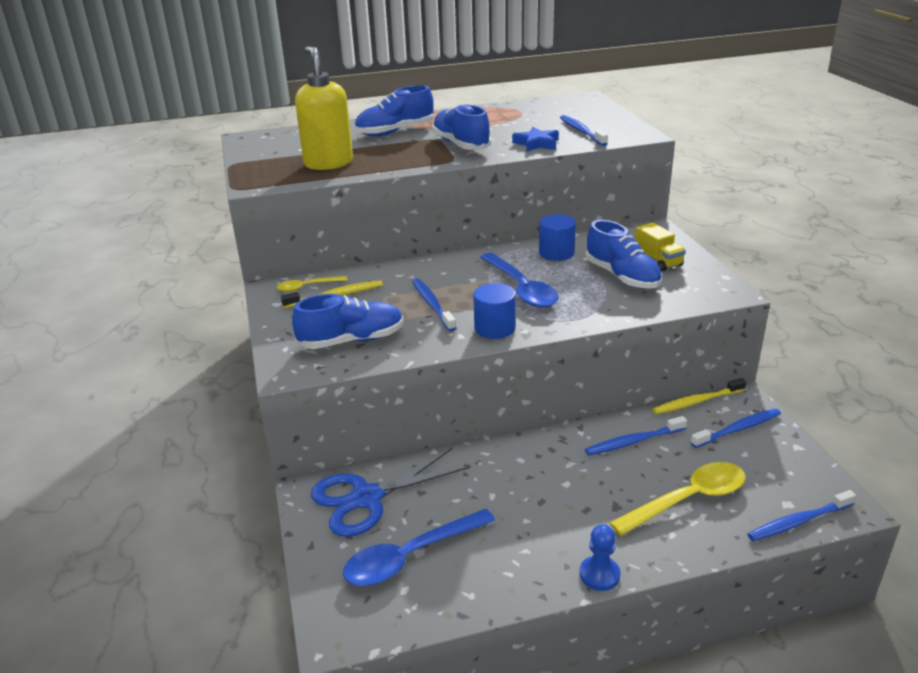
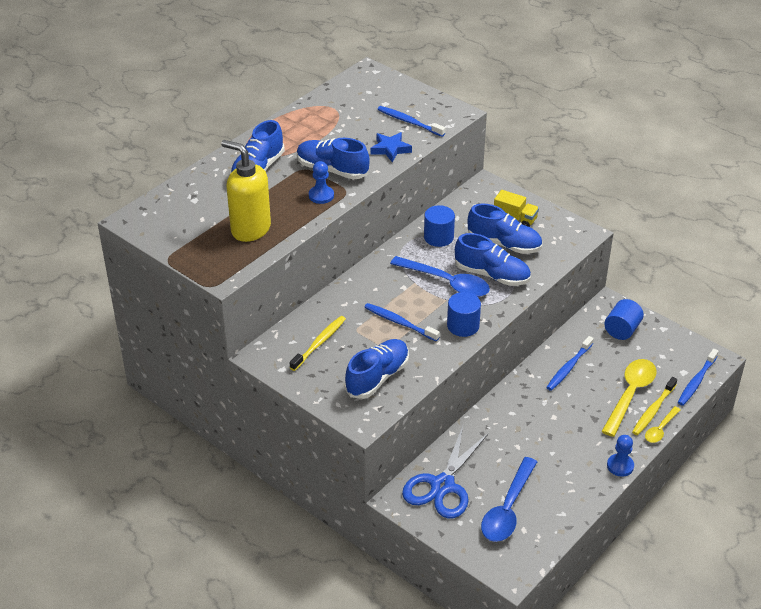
camera: 35 degrees left, 10 degrees up
(307, 287) = (287, 344): yellow spoon -> yellow spoon (660, 429)
(425, 157) = (321, 196): none -> blue pawn
(578, 297) = (492, 275): none -> blue shoe
(696, 402) = (583, 319): yellow toothbrush -> yellow toothbrush (653, 410)
(738, 429) = (622, 330): blue toothbrush -> blue cylinder

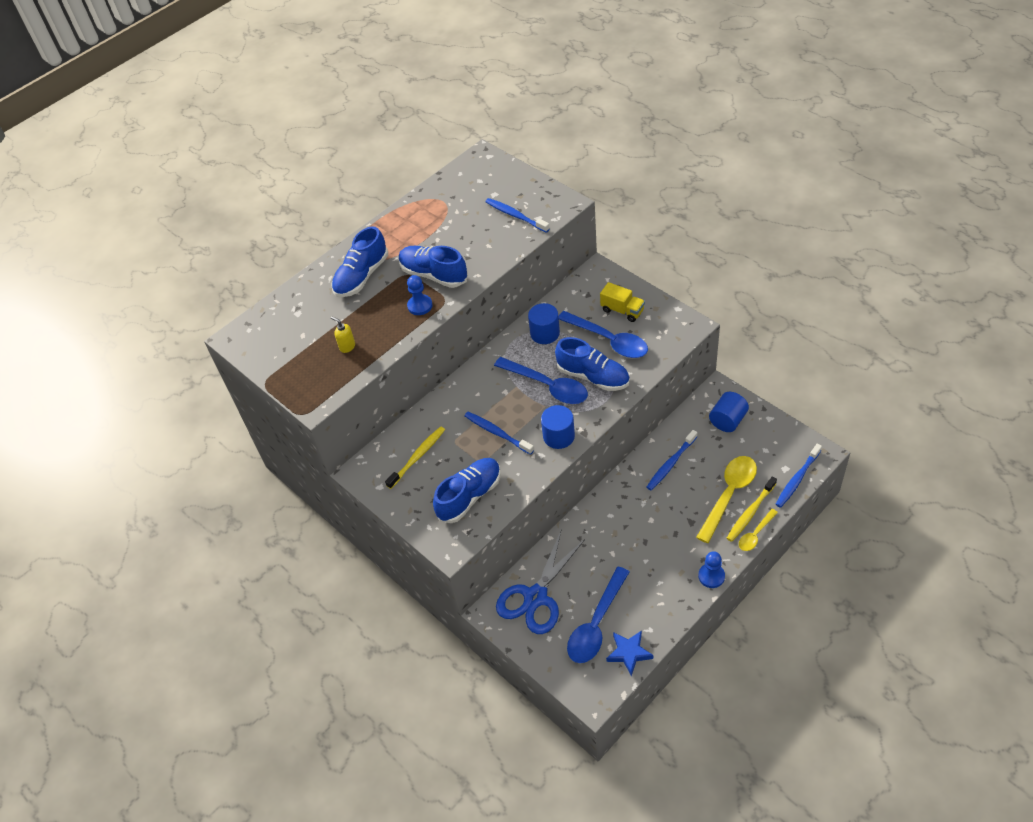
camera: 10 degrees right, 10 degrees up
(250, 229) = (347, 347): yellow soap dispenser -> yellow soap dispenser, size x0.40
(390, 149) = (493, 249): blue star -> blue star (629, 653)
(504, 244) = (608, 340): blue shoe -> blue spoon

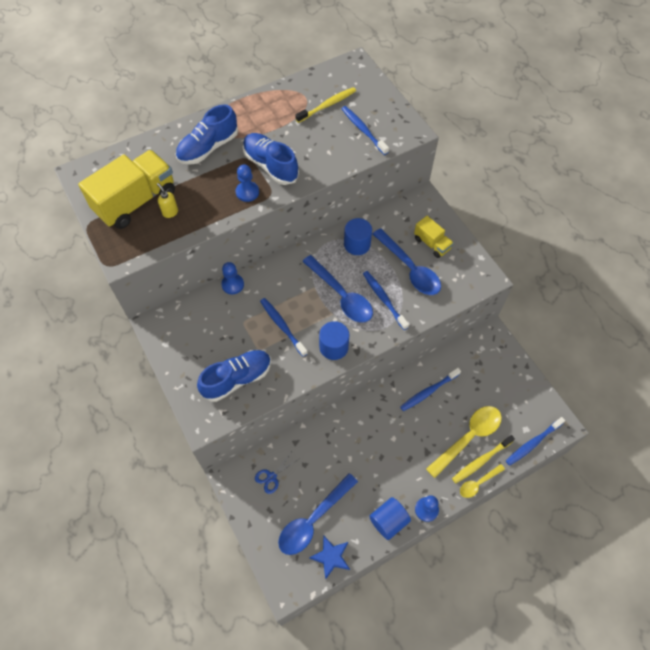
camera: 10 degrees right, 10 degrees up
(306, 347) = (136, 201): none -> yellow truck
(417, 457) = (207, 326): yellow toothbrush -> yellow toothbrush (327, 105)
(428, 409) = (232, 284): none -> blue pawn
(535, 597) = (271, 477): blue scissors -> blue scissors, size x0.46
(593, 376) = (384, 299): blue shoe -> blue toothbrush
(727, 420) = (491, 367): blue cylinder -> blue cylinder (388, 521)

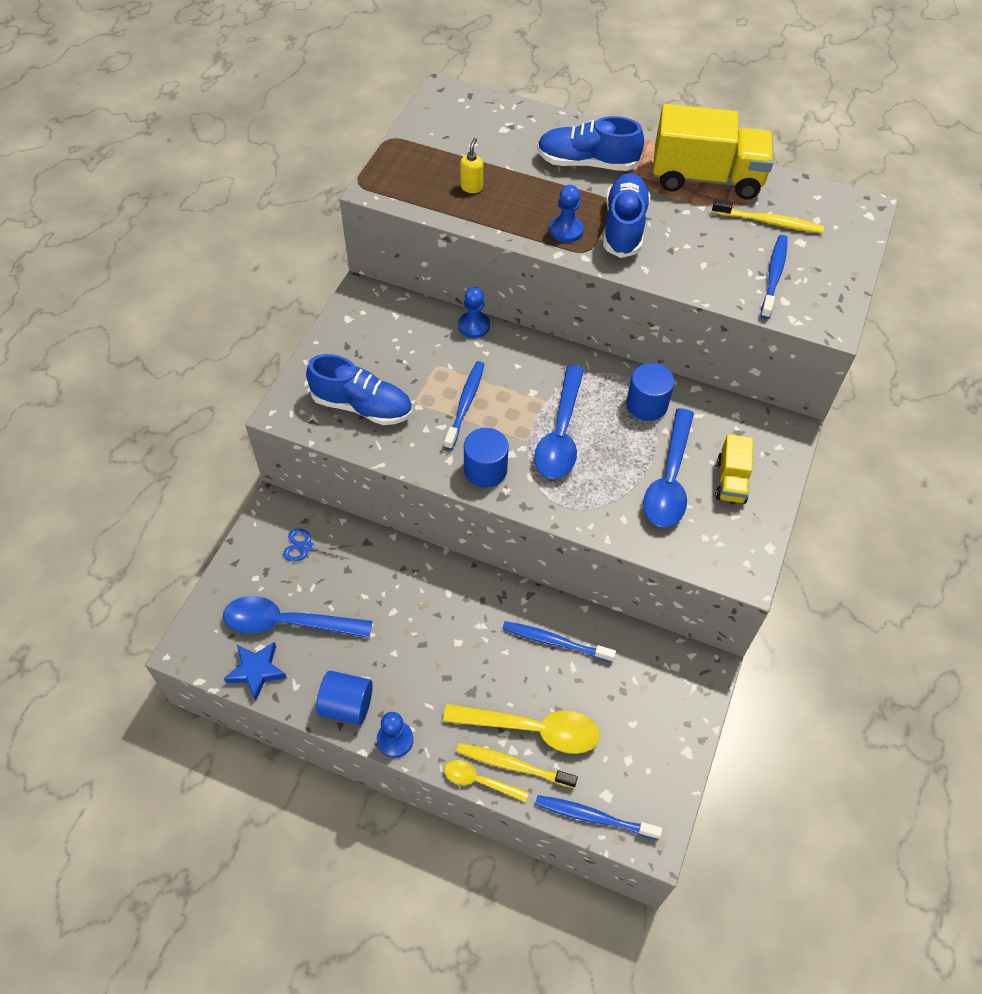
camera: 50 degrees right, 5 degrees down
(136, 201) = (456, 154): yellow truck -> yellow truck (706, 178)
(384, 299) = (598, 479): blue toothbrush -> none

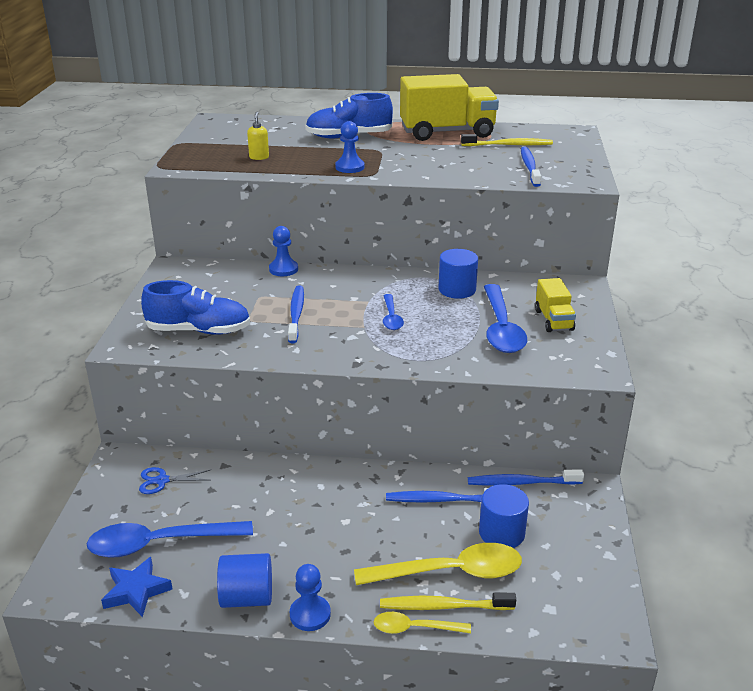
camera: 15 degrees left, 25 degrees down
(485, 470) = (333, 350): blue cylinder -> blue cylinder (501, 533)
(561, 434) = (391, 317): blue spoon -> blue spoon, size x0.54
(594, 817) = (546, 629): blue toothbrush -> blue toothbrush (521, 483)
(624, 227) = (396, 160): blue shoe -> none

